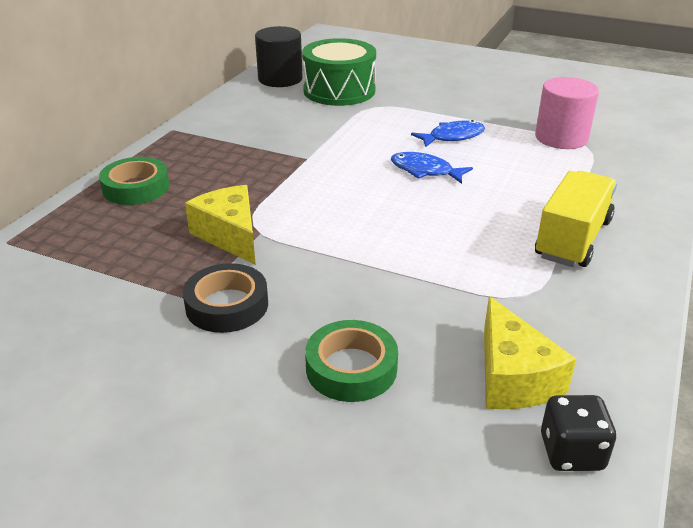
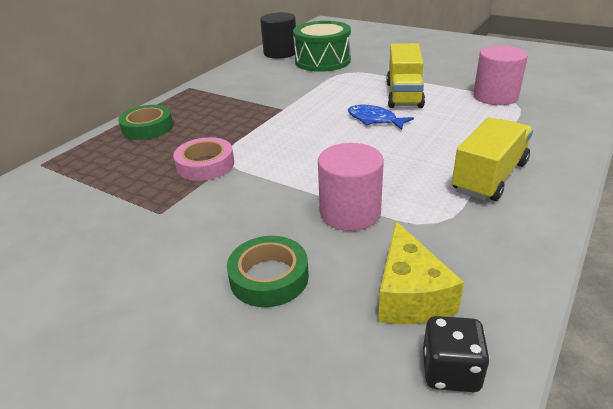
camera: 10 degrees right, 0 degrees up
(227, 305) = (184, 219): black tape -> none
(230, 235) = (205, 165): yellow cheese -> pink tape
(424, 288) = (350, 212): none -> pink cylinder
(452, 137) = (404, 95): blue fish -> yellow truck

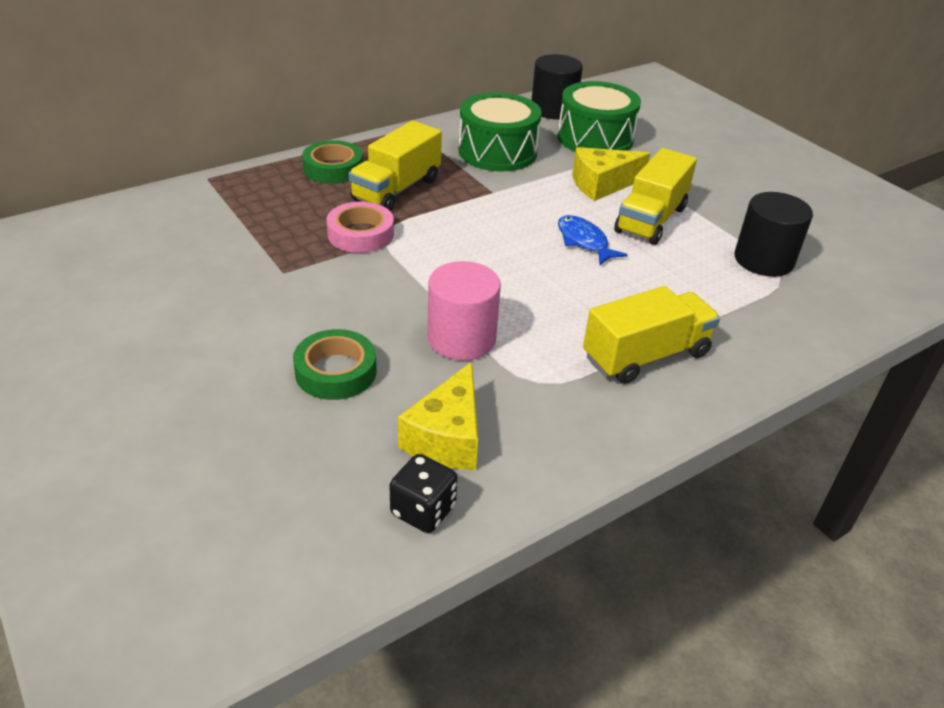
camera: 20 degrees right, 5 degrees up
(209, 127) = (396, 190): none -> yellow truck
(264, 85) = (497, 152): none -> green drum
(352, 84) = (602, 184): none -> yellow cheese
(495, 96) = (763, 260): pink cylinder -> black cylinder

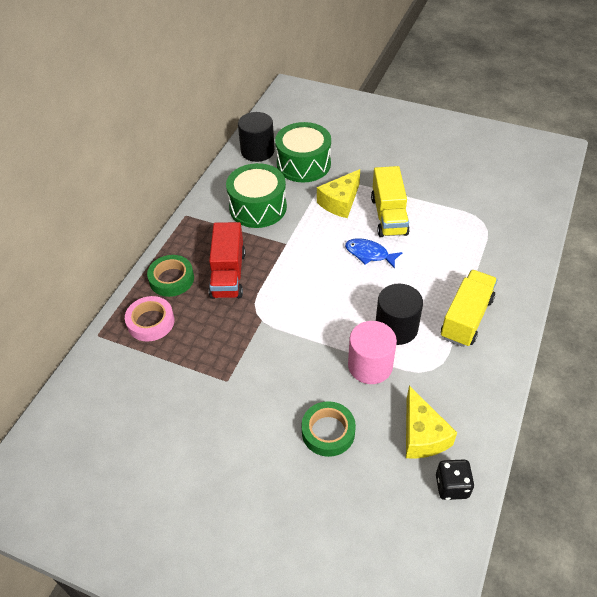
camera: 30 degrees left, 10 degrees up
(360, 234) = (242, 323): pink tape -> pink tape (151, 322)
(396, 190) = (228, 274): yellow truck -> red truck
(763, 260) = (466, 214): black cylinder -> black cylinder (396, 328)

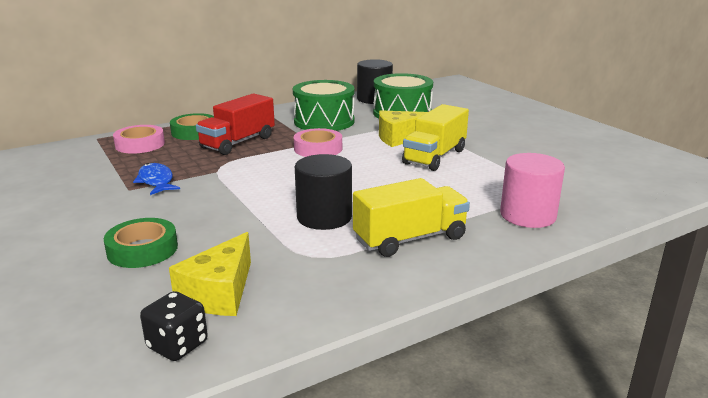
camera: 35 degrees right, 25 degrees down
(299, 249) = (318, 148): none -> pink tape
(369, 254) = (377, 170): blue fish -> blue fish (156, 181)
(370, 365) = (256, 228): pink cylinder -> pink cylinder (528, 215)

